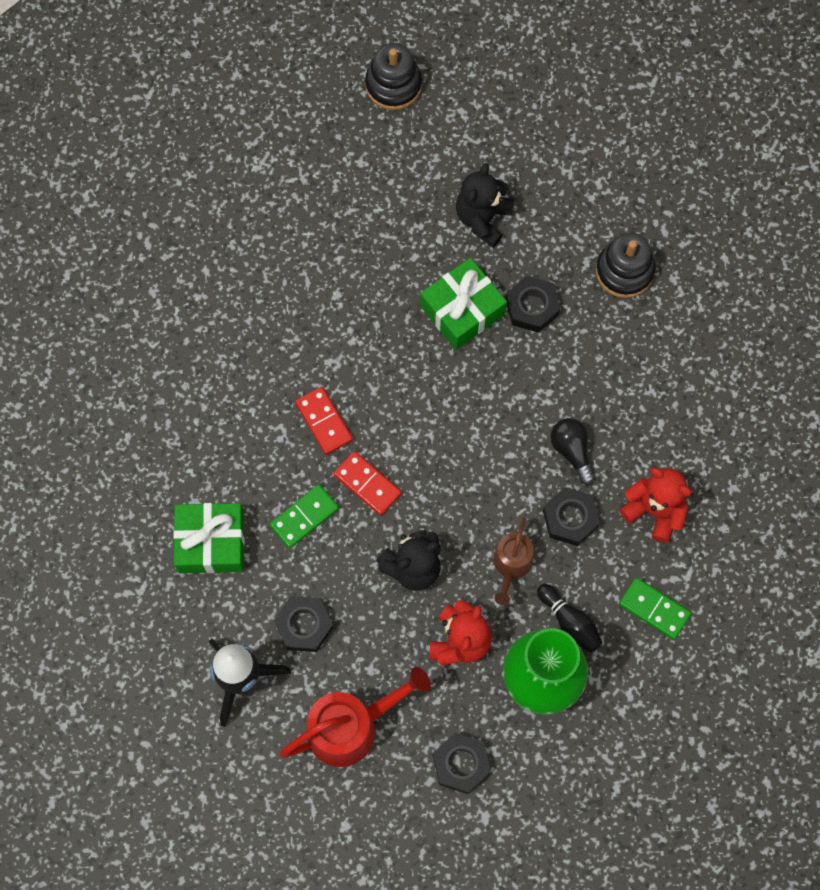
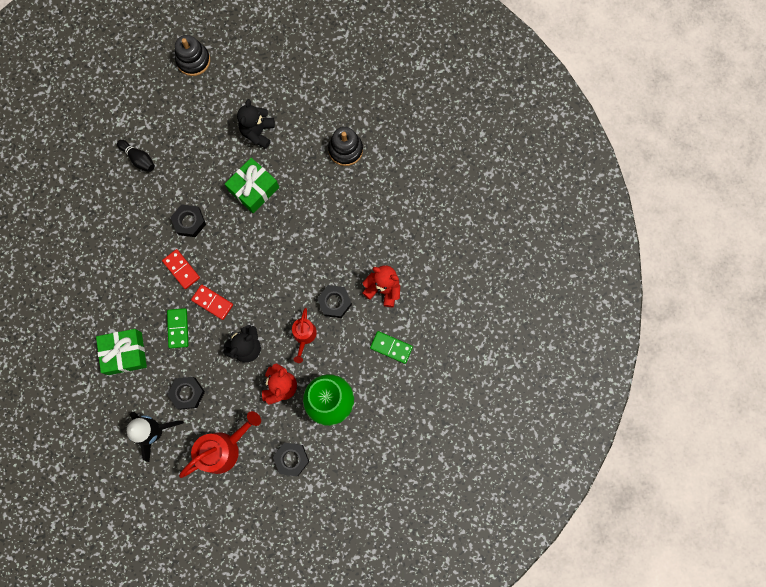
camera: 10 degrees left, 5 degrees up
(304, 517) = (178, 328): green domino -> green domino turned 45 degrees counterclockwise
(511, 565) = (304, 336): brown watering can -> red watering can
(532, 307) = (294, 180): black nut -> black nut (189, 222)
(569, 622) = (343, 364): black bowling pin -> black bowling pin (139, 159)
(572, 451) = (330, 262): black light bulb -> none

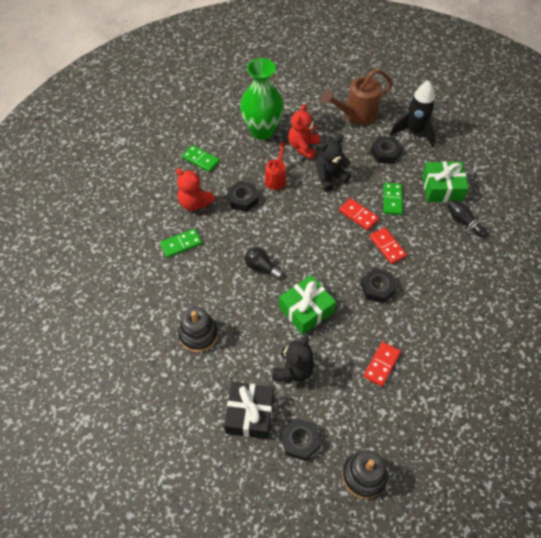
camera: 170 degrees left, 20 degrees down
(139, 159) = (433, 362): black bowling pin -> black bowling pin (463, 222)
(183, 149) = (381, 364): none -> red domino
(224, 448) = (356, 115): red watering can -> brown watering can
(288, 90) = (250, 414): none -> black gift
(291, 459) = (301, 101): black nut -> black nut (300, 441)
(301, 225) = (261, 267): none -> black light bulb
(384, 238) = (181, 244): none -> green domino

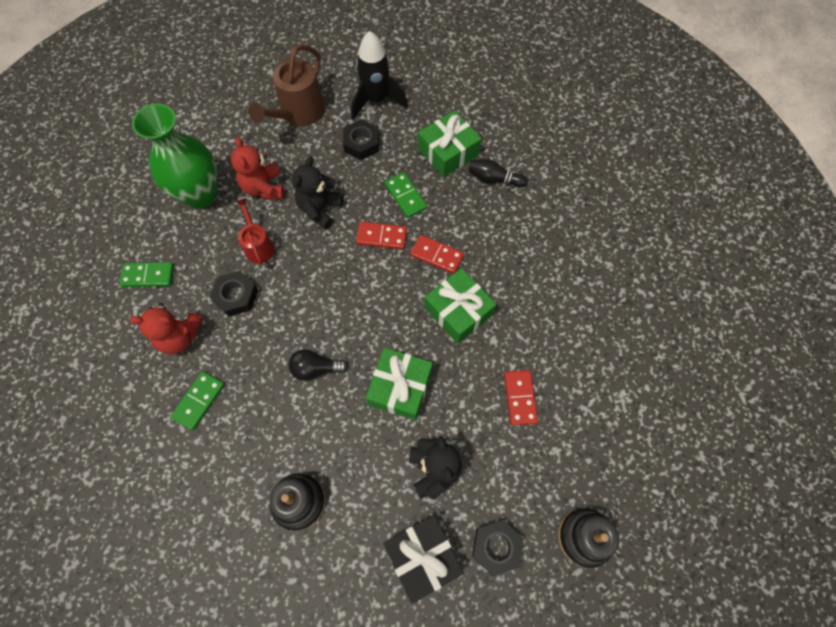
camera: 35 degrees left, 10 degrees up
(377, 288) = (458, 311): black nut -> green gift

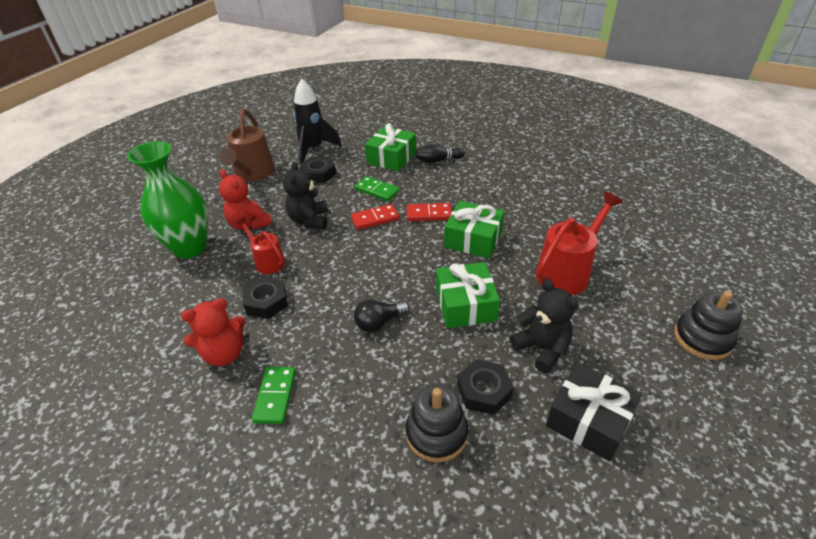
camera: 25 degrees left, 25 degrees down
(148, 275) = (164, 320): green domino -> none
(496, 547) = (643, 380): black nut -> black nut (484, 391)
(520, 398) = (567, 271): red domino -> red watering can

